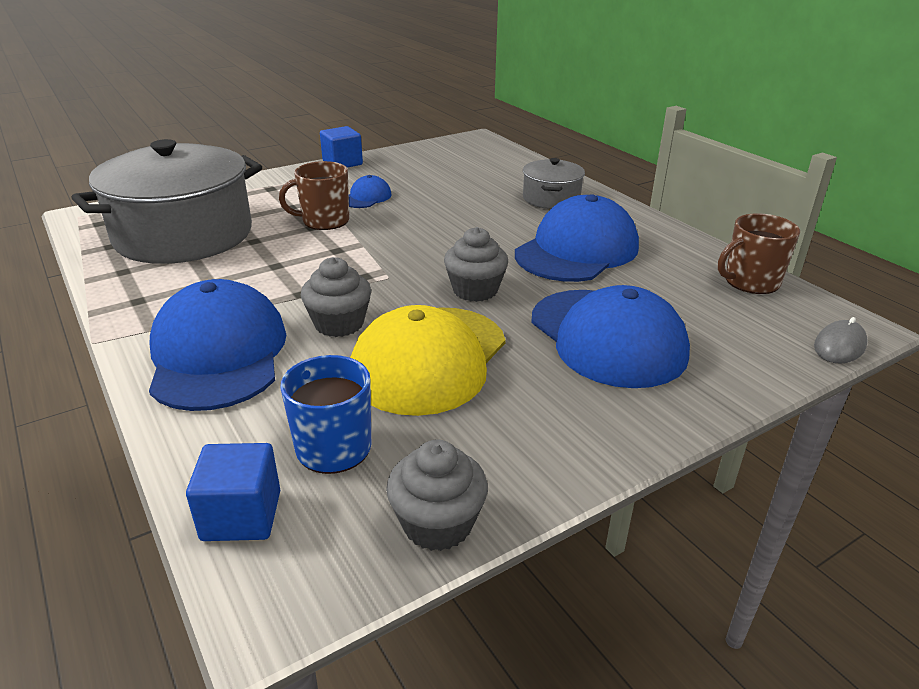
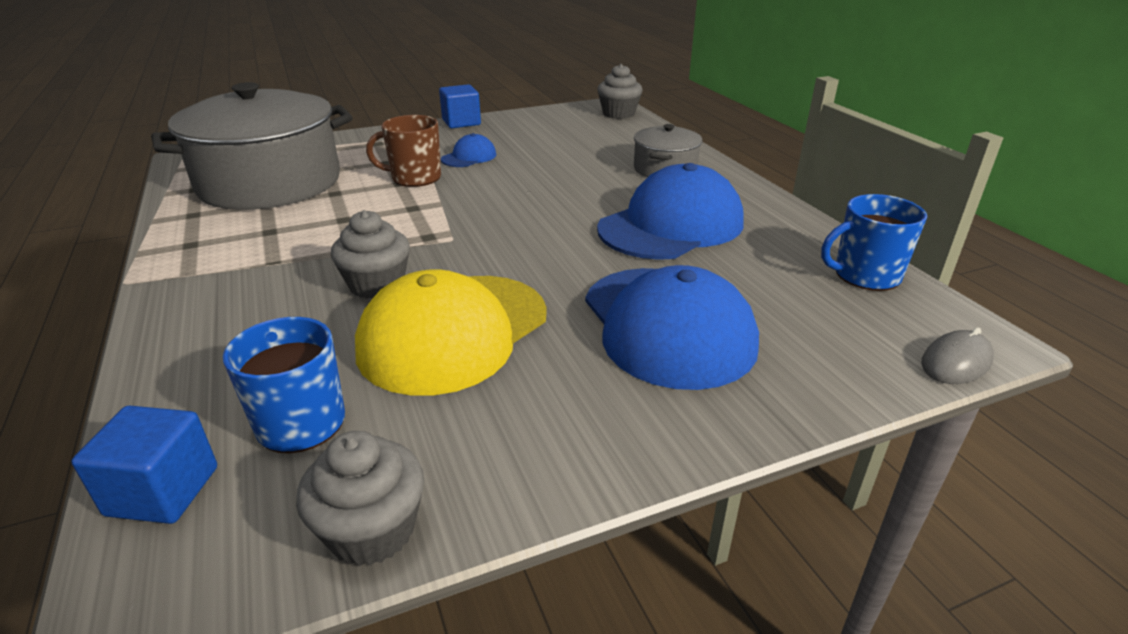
camera: 10 degrees right, 0 degrees up
(218, 354) = (237, 306): blue cap -> none
(475, 290) = (539, 260): grey cupcake -> grey cupcake (618, 113)
(750, 282) = (865, 275): brown mug -> blue mug

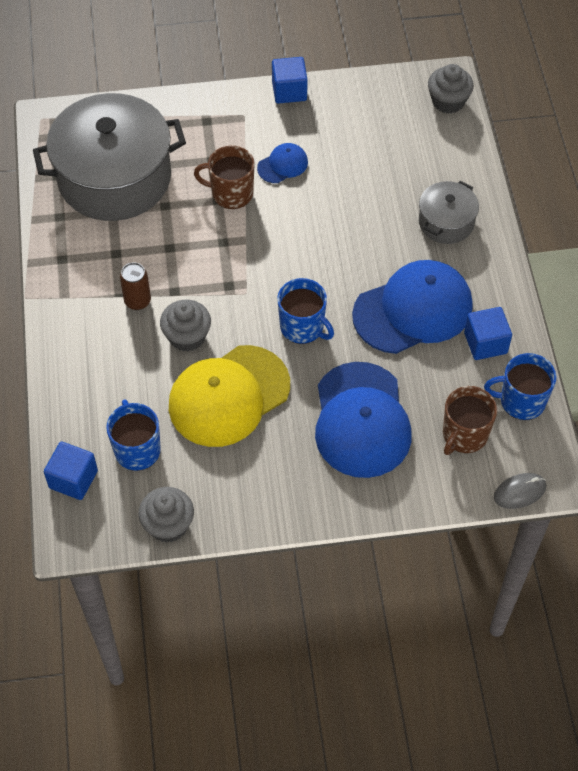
camera: 15 degrees right, 25 degrees up
(300, 264) = (137, 301): none -> brown can
(539, 255) = (302, 327): none -> blue mug
(777, 237) = (485, 343): none -> blue cube
(822, 317) = (464, 435): none -> brown mug

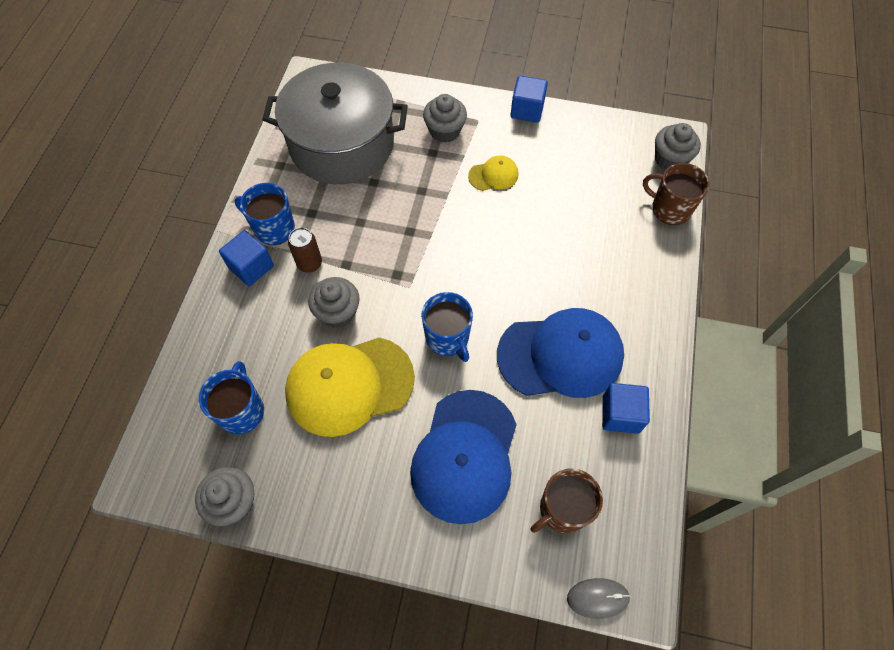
camera: 20 degrees right, 5 degrees up
(73, 479) = (171, 421): blue cube -> blue cube (251, 267)
(215, 135) = (445, 131): none -> grey cupcake
(231, 193) = (436, 188): brown mug -> brown mug (670, 208)
(283, 165) = (493, 175): blue cap -> yellow cap
(446, 222) = (626, 275): grey pot -> none
(521, 401) = (635, 492): blue mug -> blue mug (273, 228)

